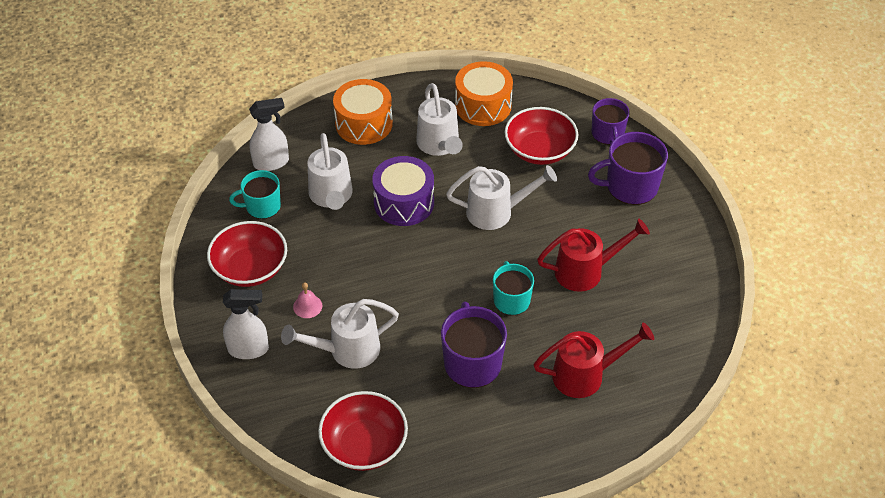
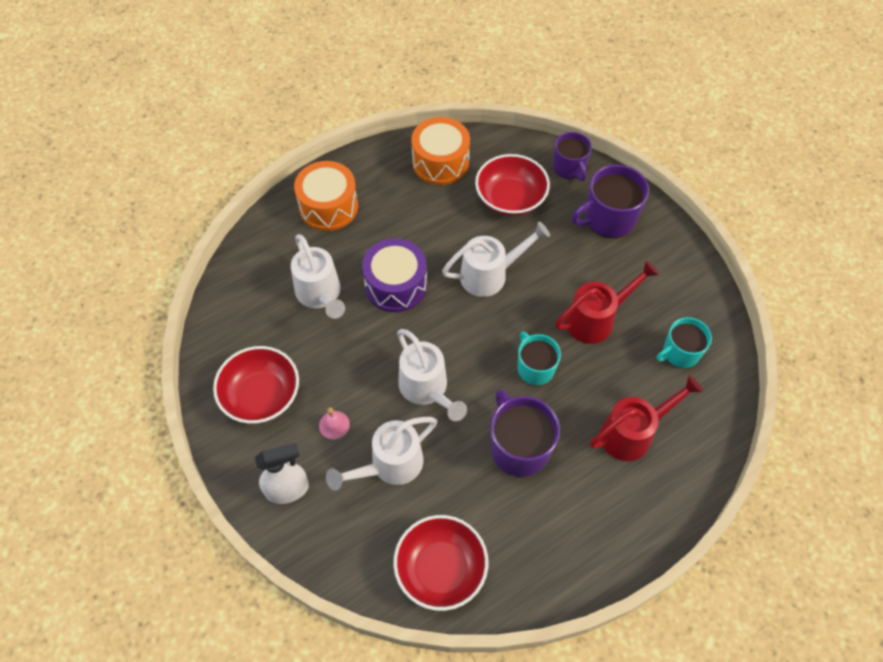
camera: 15 degrees left, 10 degrees up
(262, 206) = (252, 322): turquoise mug -> turquoise mug (680, 353)
(271, 163) = (247, 270): white spray bottle -> none
(439, 145) = (411, 214): white watering can -> white watering can (426, 389)

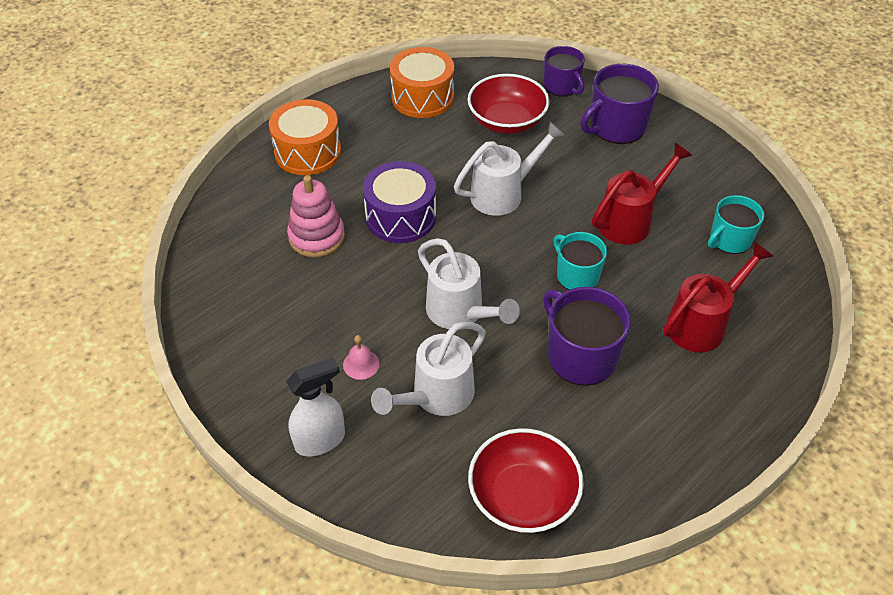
camera: 10 degrees left, 10 degrees down
(261, 396) = (268, 347): red bowl -> none
(320, 295) = (316, 237): white watering can -> pink stacking toy

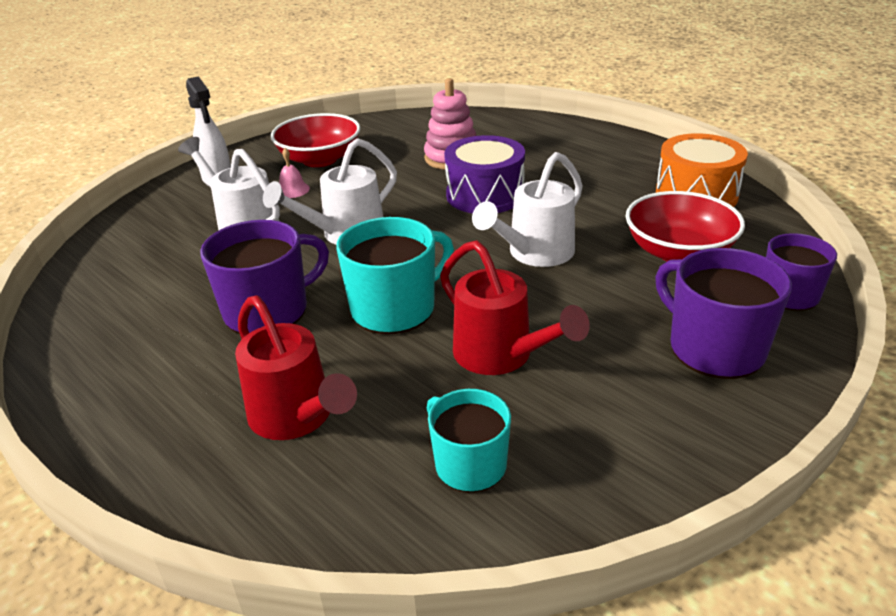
camera: 90 degrees right, 15 degrees down
(308, 152) = (572, 143): orange drum -> none
(503, 194) = (534, 253): white watering can -> white watering can turned 75 degrees clockwise
(523, 496) = (109, 276): red bowl -> red bowl (320, 159)
(576, 275) = (395, 308): turquoise mug -> turquoise mug, size x1.51

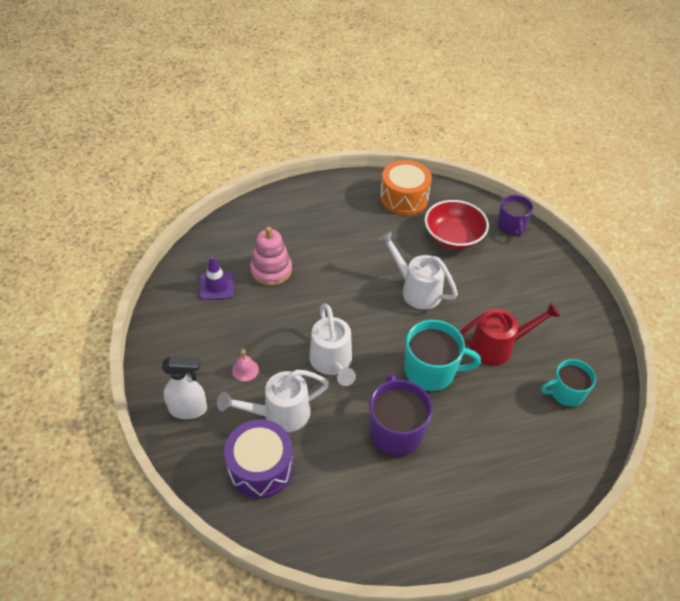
camera: 65 degrees left, 15 degrees up
(296, 417) = (501, 447): red watering can -> none
(320, 159) = (208, 338): red bowl -> none
(395, 140) = (216, 286): none -> purple traffic cone
(395, 308) = (431, 371): turquoise mug -> turquoise mug turned 105 degrees clockwise
(485, 195) = (335, 278): purple drum -> purple drum (260, 467)
(534, 253) = (416, 290): white watering can -> white watering can turned 150 degrees clockwise
(714, 348) = (533, 272): purple mug -> none

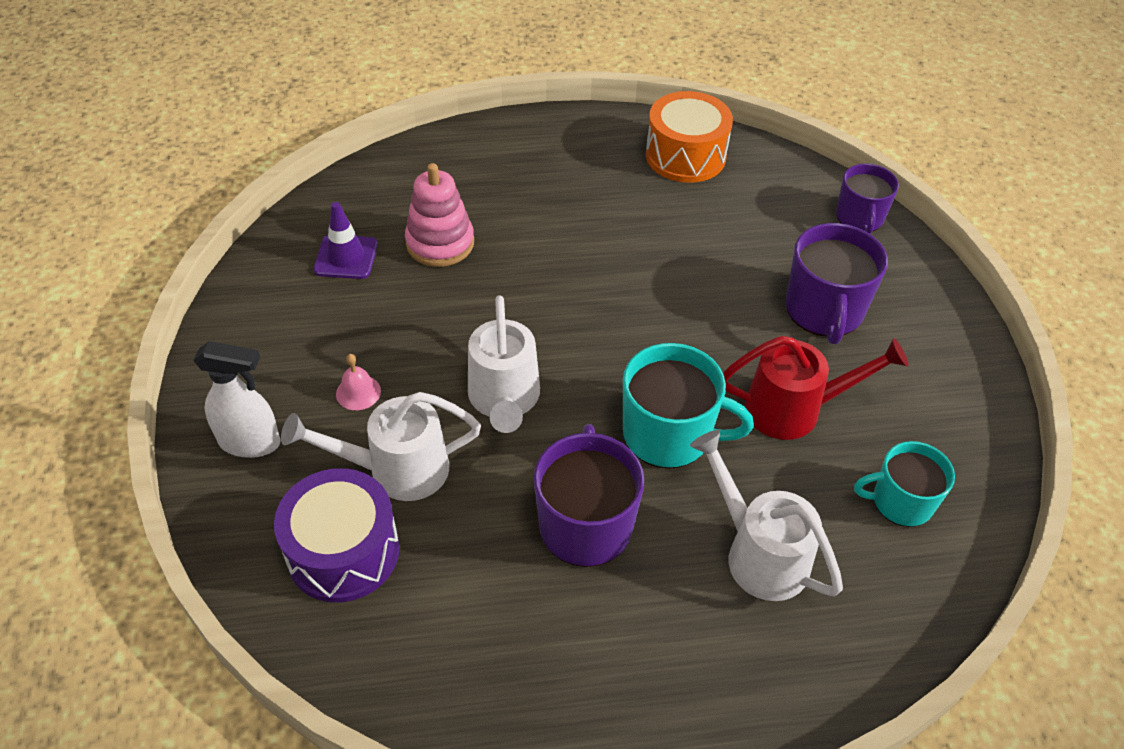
camera: 10 degrees right, 0 degrees up
(416, 290) = (674, 301): white watering can -> white watering can (758, 553)
(453, 237) = (755, 225): red bowl -> none
(502, 285) = (824, 311): none -> purple mug

